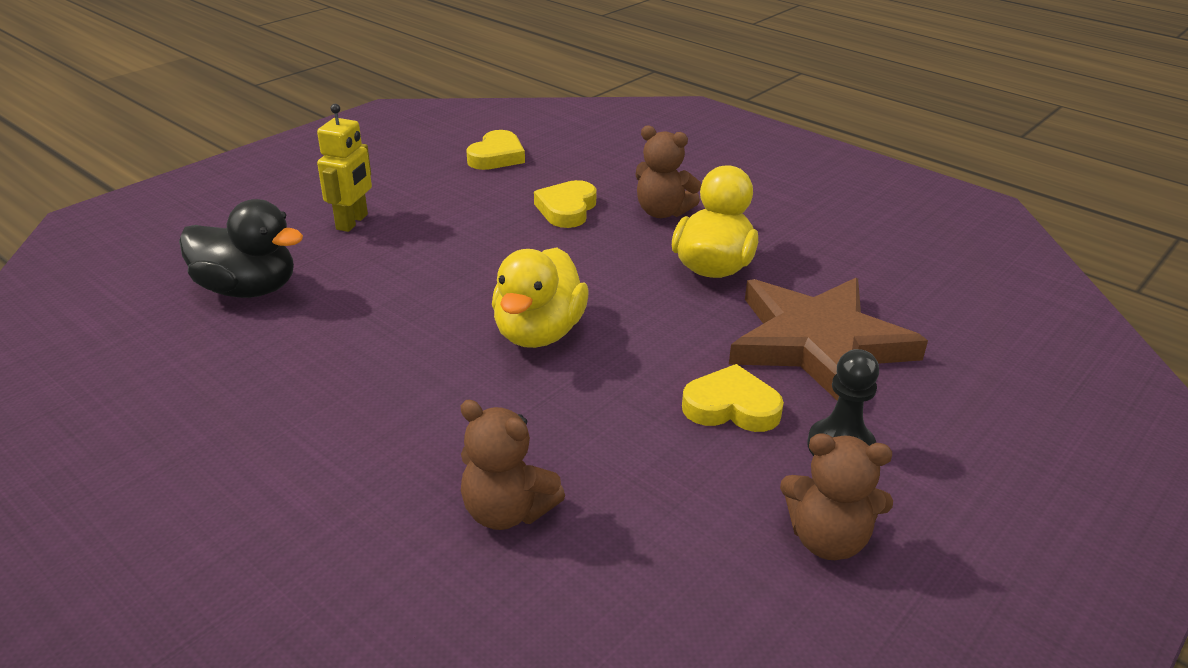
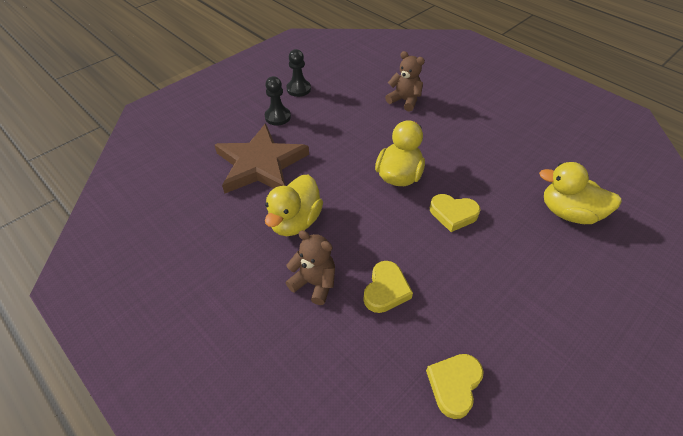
camera: 175 degrees left, 15 degrees up
(248, 289) = (568, 213): black duck -> yellow duck
(352, 222) = (540, 279): yellow robot -> none
(731, 407) = (314, 134): yellow heart -> yellow heart (453, 214)
(827, 539) = (298, 89): brown teddy bear -> black pawn

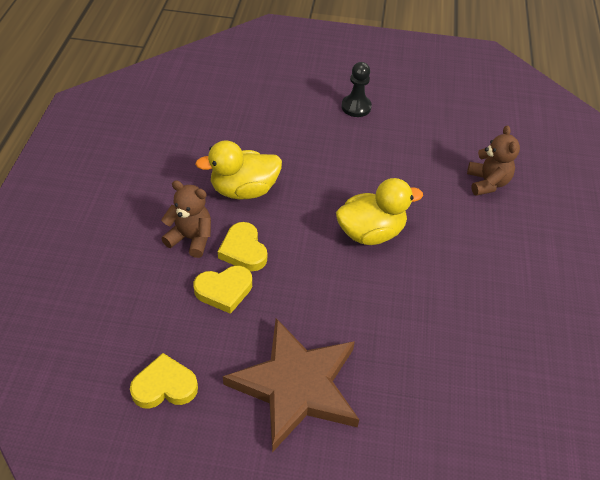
camera: 50 degrees right, 0 degrees up
(260, 164) = (286, 131): brown star -> brown star (296, 385)
(298, 89) = (410, 98): black pawn -> none
(314, 283) = (191, 238): brown teddy bear -> brown teddy bear turned 60 degrees counterclockwise
(453, 214) = (361, 299): yellow heart -> yellow heart (243, 250)
(568, 213) = (463, 403): yellow duck -> none

